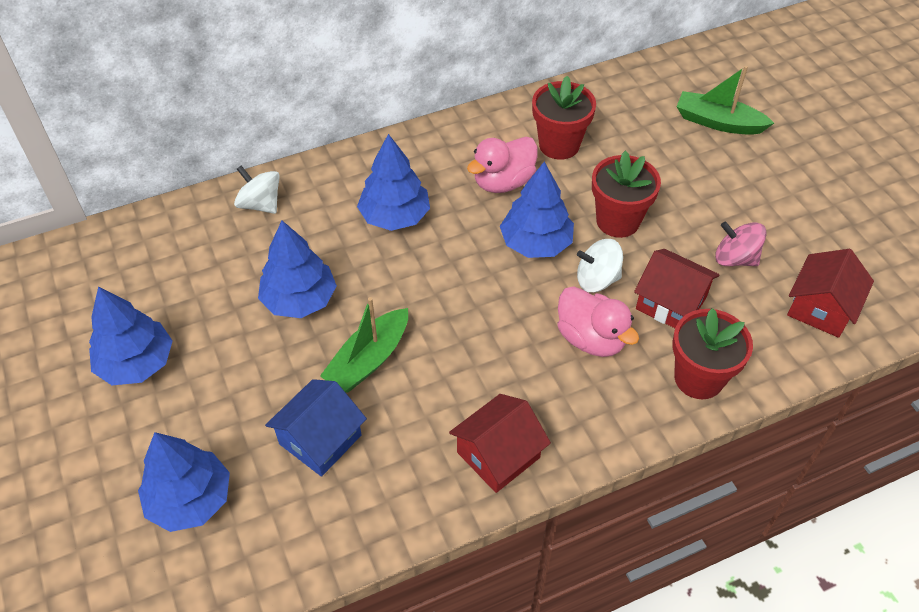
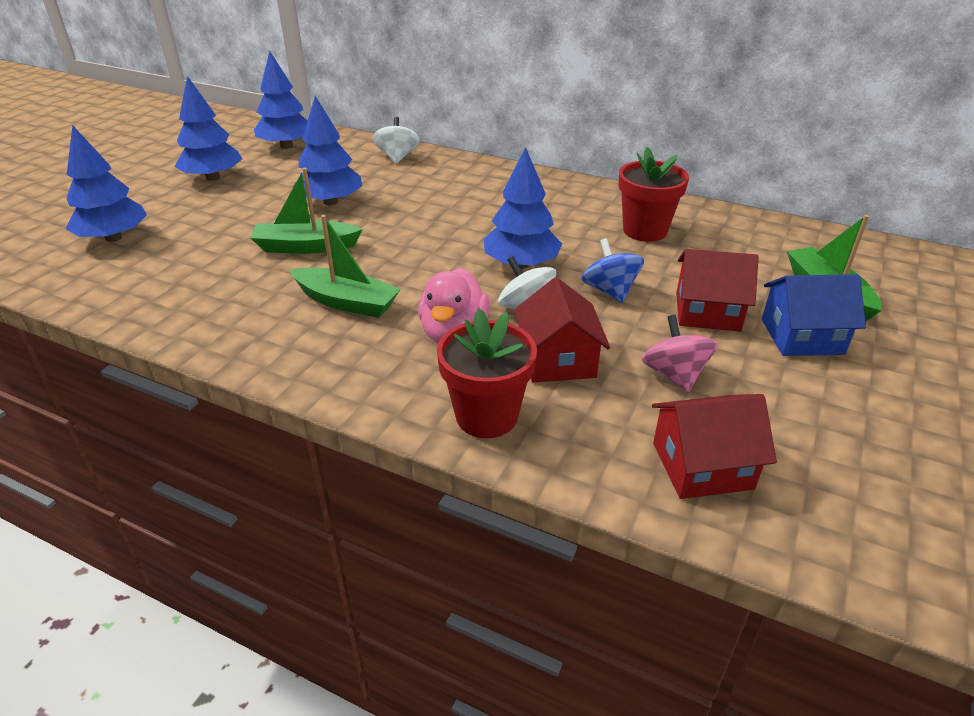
camera: 50 degrees right, 15 degrees down
(320, 439) = (209, 260): blue house -> blue house (801, 336)
(395, 216) = (457, 201): blue tree -> blue tree (286, 146)
(488, 378) = (347, 302): none -> green boat
(498, 455) = (269, 340): red house -> red house (707, 312)
(503, 182) = (562, 225): pink duck -> none
(617, 221) = (610, 291): red flower pot -> blue spinning top

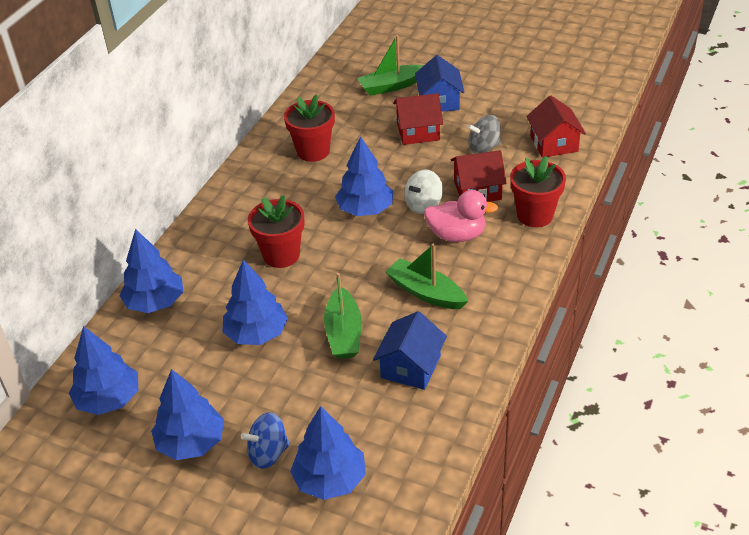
camera: 90 degrees left, 5 degrees up
(227, 286) = (410, 367): none -> blue house
(347, 302) = (426, 292): green boat -> green boat turned 75 degrees counterclockwise
(397, 157) = (155, 302): white spinning top -> blue tree
(447, 213) = (281, 255): none -> red flower pot
(610, 291) = (398, 169): blue spinning top -> blue spinning top (268, 453)
(674, 375) = (484, 148): pink spinning top -> grey spinning top
(707, 312) = (418, 132): red house -> red house turned 75 degrees clockwise

